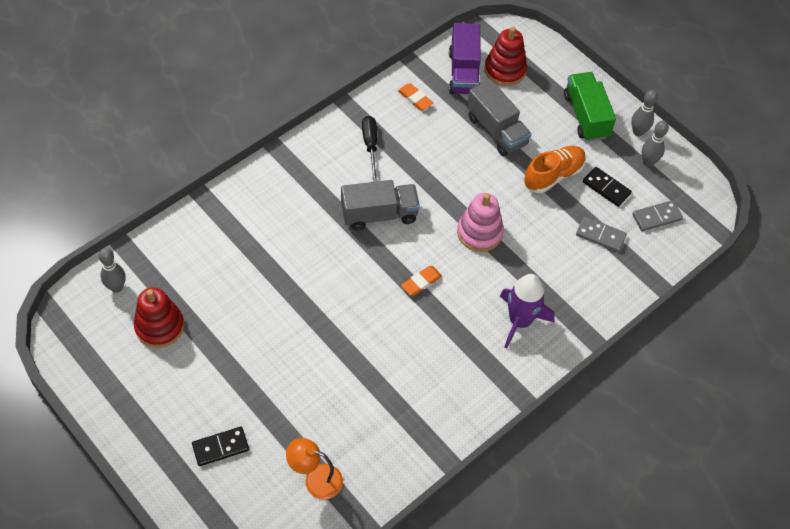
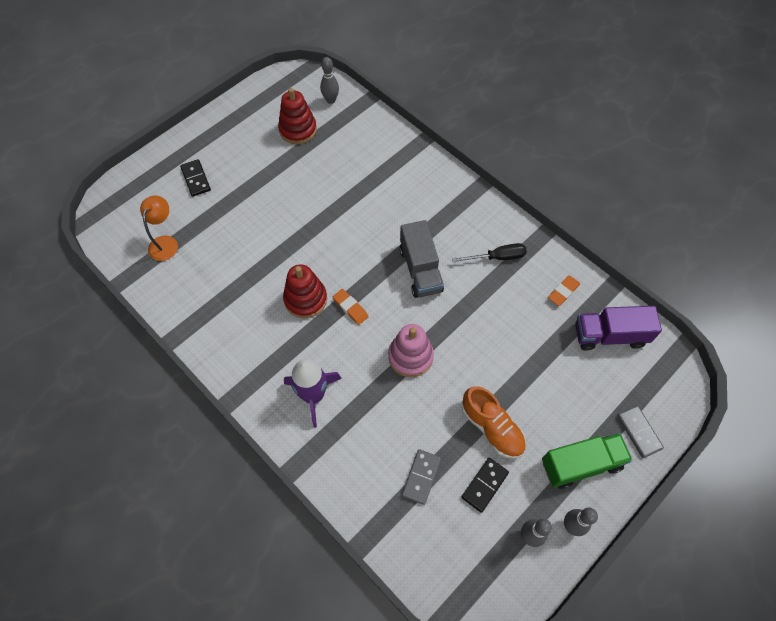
camera: 90 degrees right, 5 degrees up
(496, 130) = (539, 369): grey truck -> none
(505, 70) = (624, 376): red stacking toy -> red stacking toy (305, 299)
(656, 217) = (453, 542): grey domino -> grey domino (638, 432)

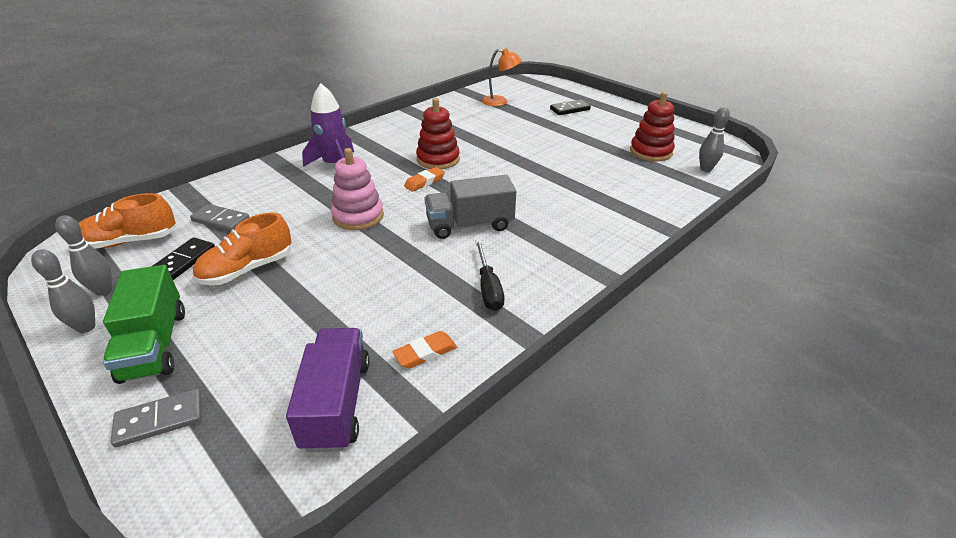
camera: 90 degrees right, 25 degrees down
(460, 549) = (130, 241): none -> orange shoe
(485, 485) = (184, 260): black domino -> black domino turned 75 degrees clockwise
(563, 292) = (425, 353): orange eraser -> orange eraser turned 75 degrees counterclockwise

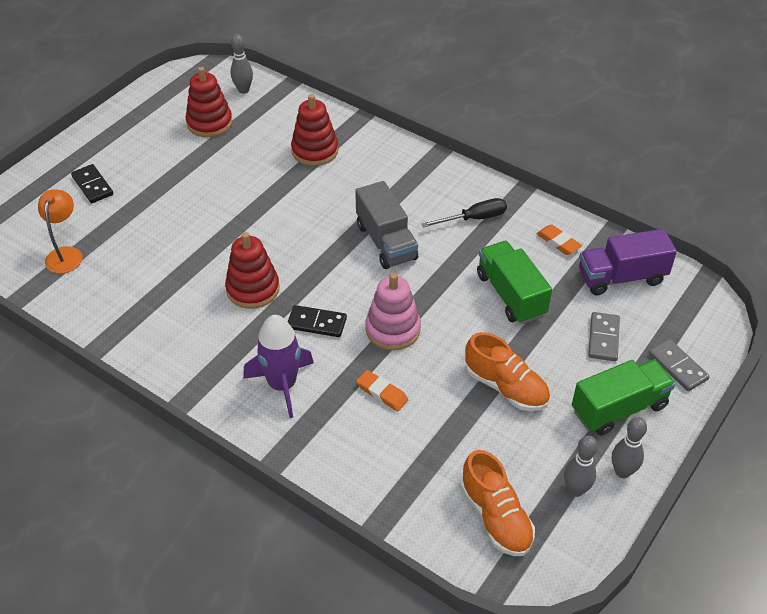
camera: 100 degrees left, 10 degrees up
(184, 260) = (510, 446): black domino -> black domino (316, 323)
(220, 220) = (432, 449): grey domino -> grey domino (603, 338)
(360, 294) = (511, 295): none -> green truck
(424, 182) = (309, 291): orange eraser -> orange eraser (382, 393)
(612, 199) = (315, 151): none -> red stacking toy

